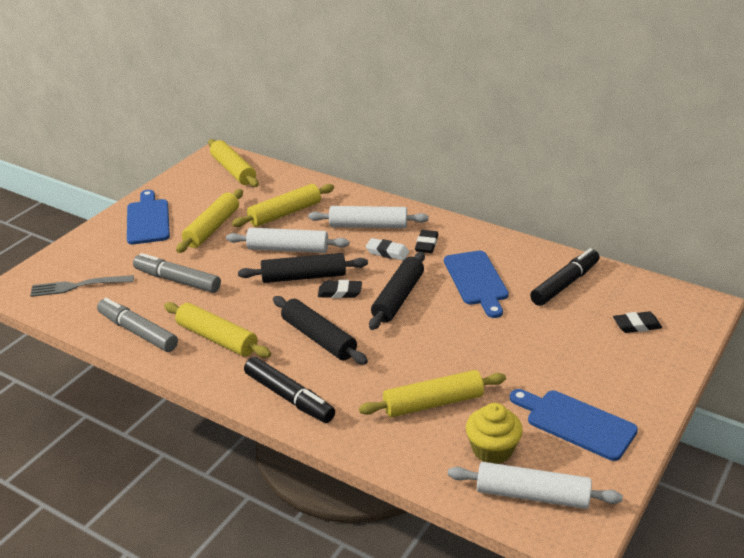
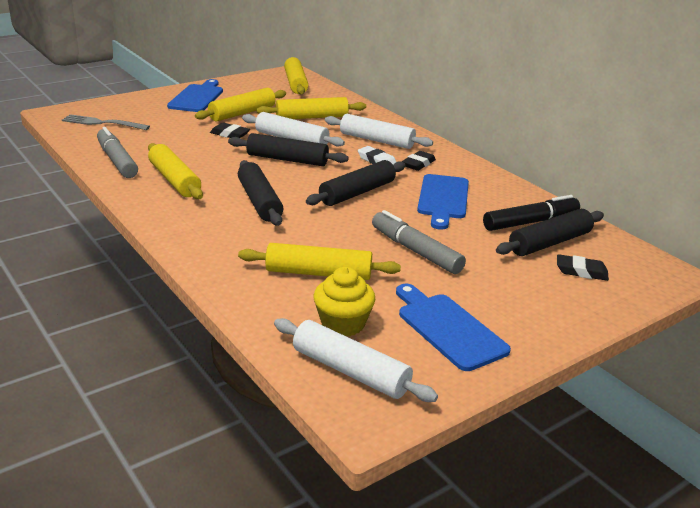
camera: 20 degrees right, 5 degrees down
(177, 280) = (181, 137): grey marker -> grey marker (415, 251)
(289, 397) = (194, 233): black marker -> none
(340, 292) = (308, 177): black eraser -> black eraser (230, 134)
(594, 302) = (549, 243): none -> black rolling pin

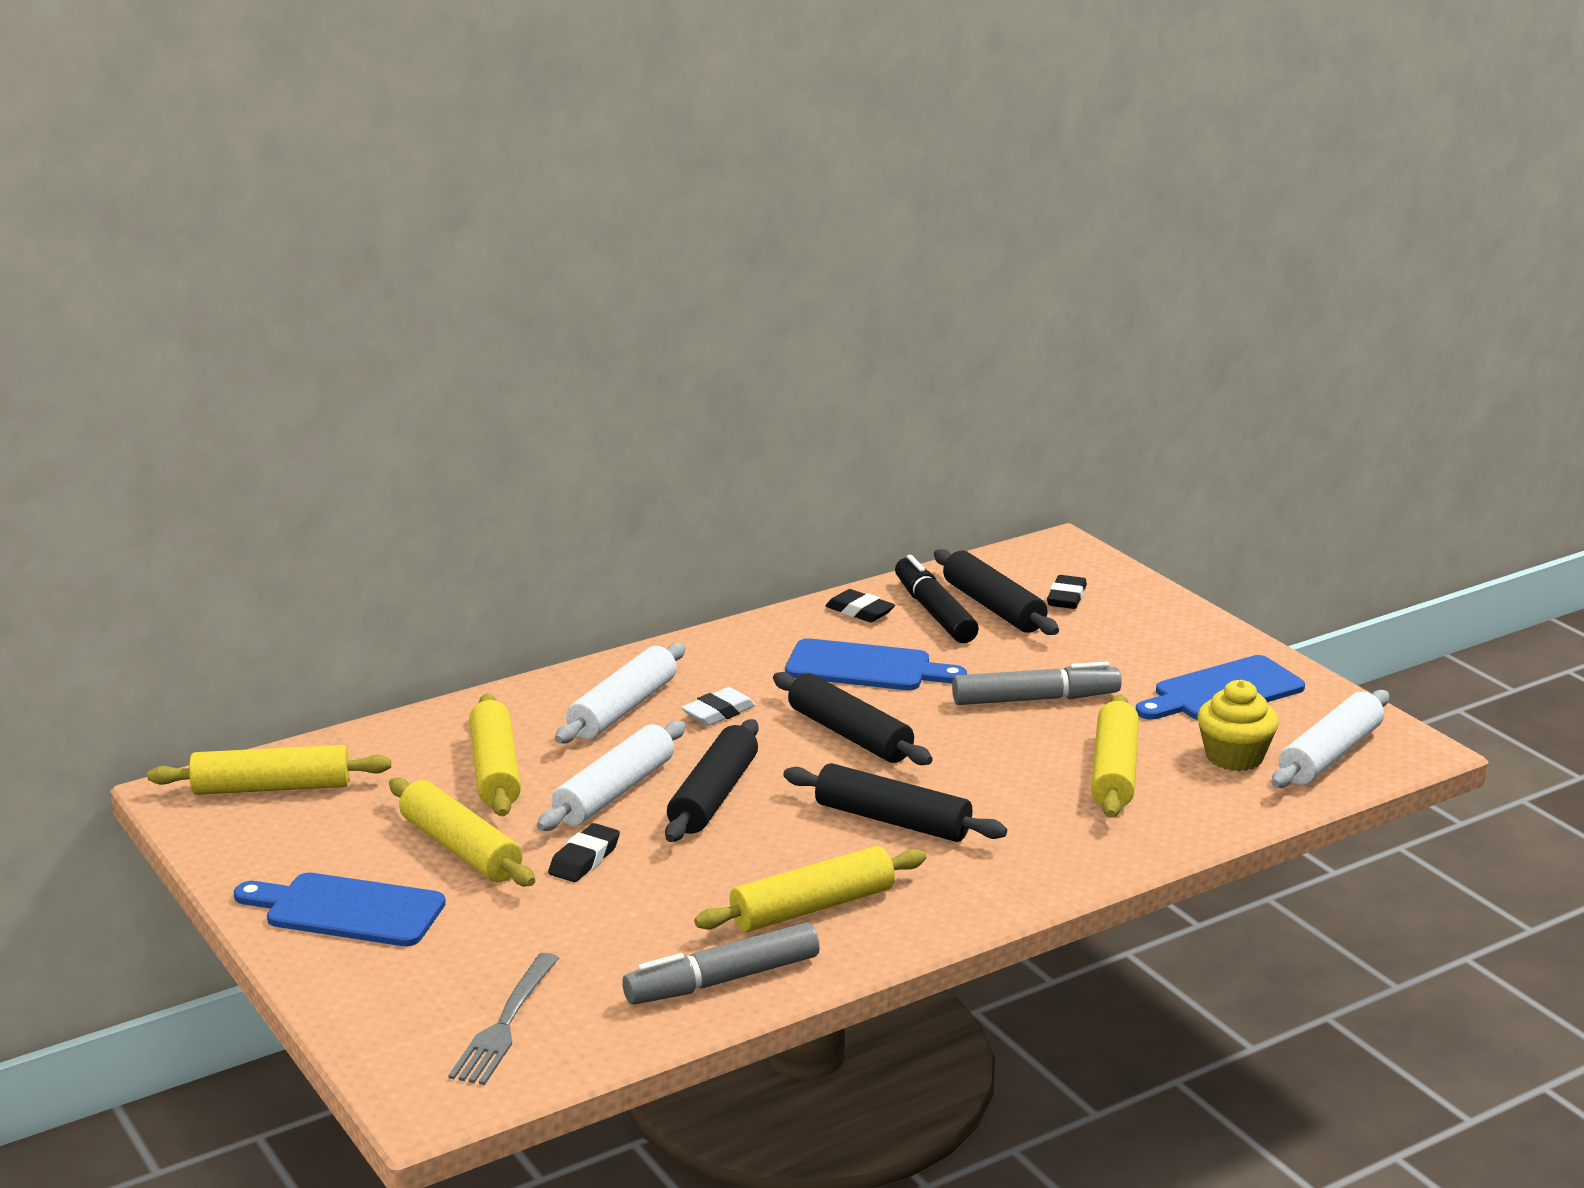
camera: 85 degrees left, 5 degrees down
(259, 201) = (892, 820): black rolling pin -> black rolling pin turned 45 degrees clockwise
(415, 251) = (1035, 699): grey marker -> grey marker turned 150 degrees counterclockwise
(418, 164) = (731, 678): black eraser -> black eraser (860, 611)

